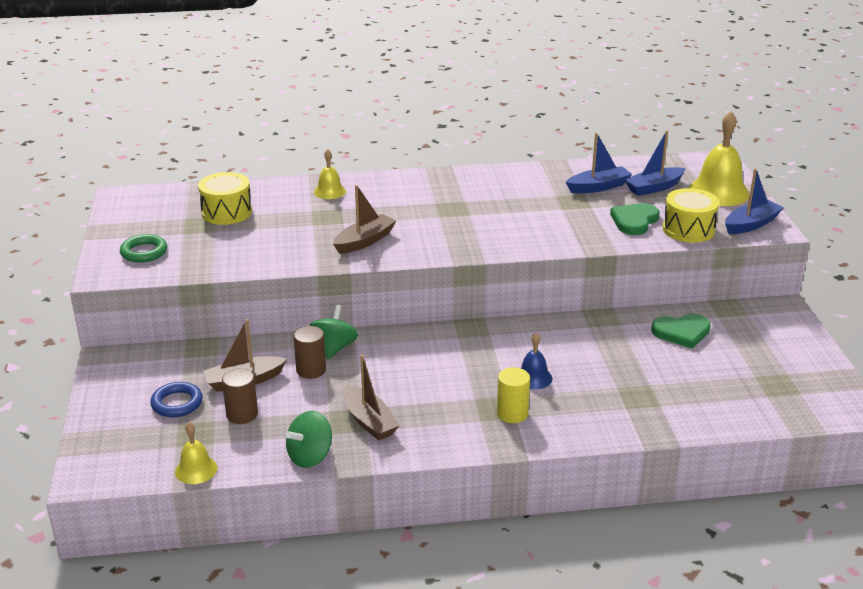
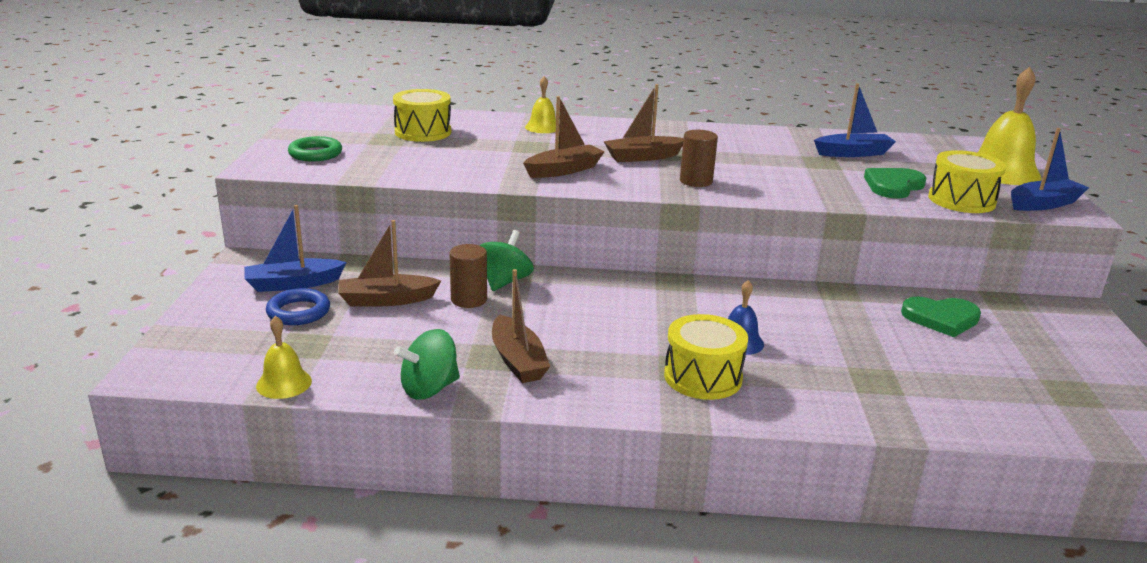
camera: 10 degrees right, 5 degrees down
(242, 414) = (367, 333): brown cylinder -> brown cylinder (696, 181)
(426, 216) = (643, 157): none -> brown boat
(512, 414) = (703, 377): yellow cylinder -> yellow drum
(654, 188) = (921, 160): blue boat -> blue boat (293, 284)

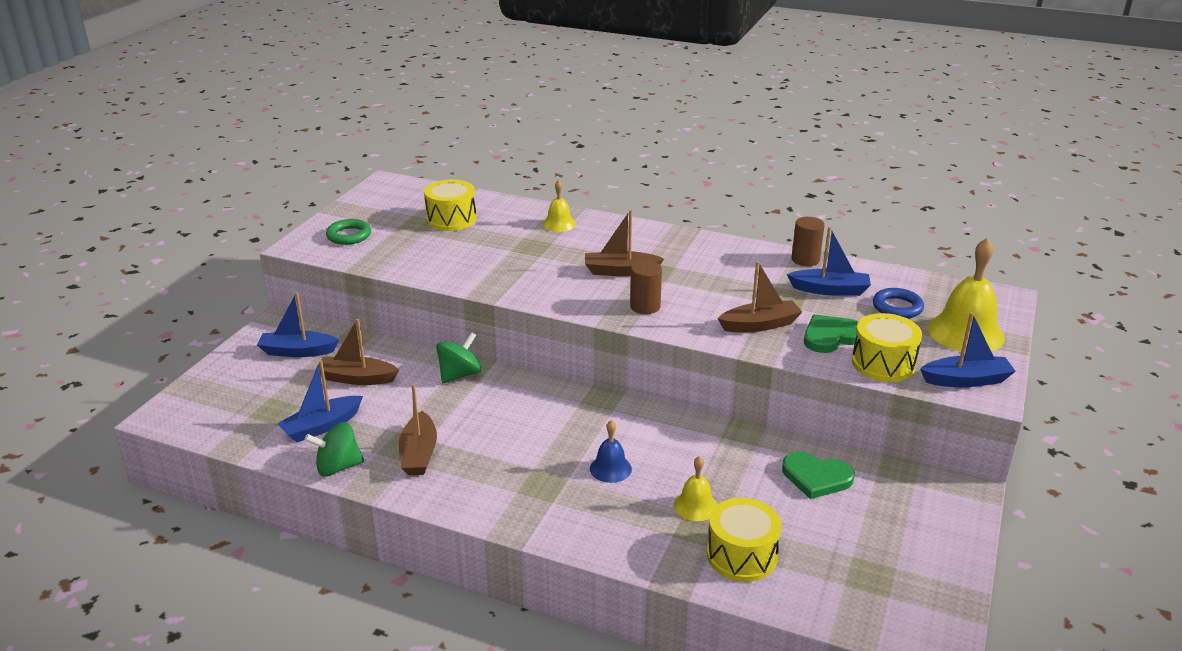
camera: 20 degrees right, 5 degrees up
(284, 383) = (241, 443): yellow bell -> yellow bell (695, 506)
(298, 312) = (287, 379): blue ring -> blue ring (897, 307)
(378, 351) = (322, 426): none -> blue boat
(469, 299) = (419, 388): brown cylinder -> brown cylinder (805, 260)
(564, 170) = (538, 279): brown boat -> brown boat (759, 325)
(703, 377) = (553, 497): yellow drum -> yellow drum (741, 555)

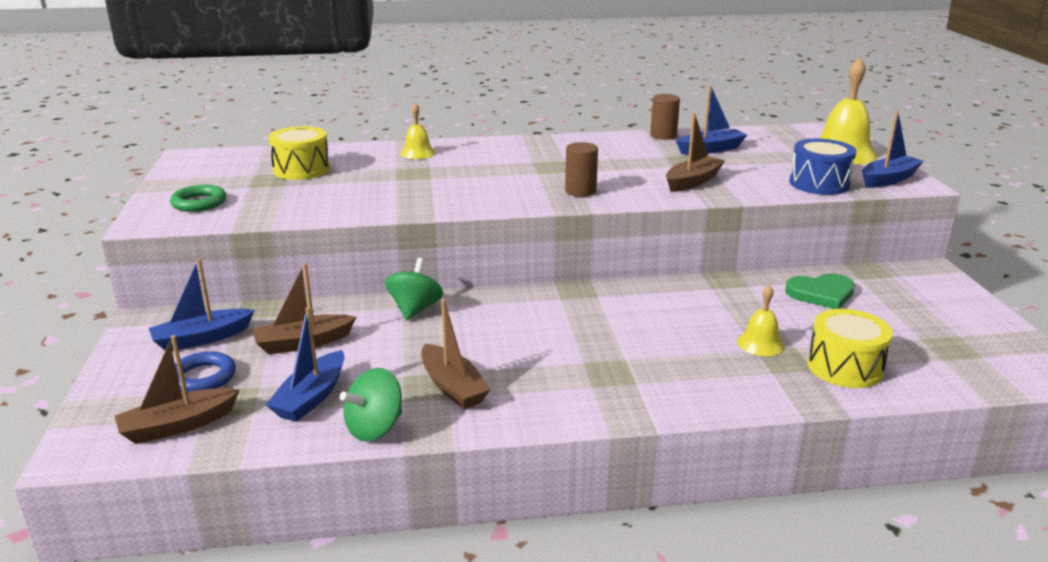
camera: 30 degrees left, 5 degrees down
(610, 468) = (653, 339): blue bell -> none
(620, 271) = (523, 173): brown boat -> brown boat (178, 425)
(831, 336) = (756, 176): green heart -> none
(883, 364) = (819, 184): yellow drum -> blue drum
(897, 307) = (774, 149): blue ring -> blue ring (203, 377)

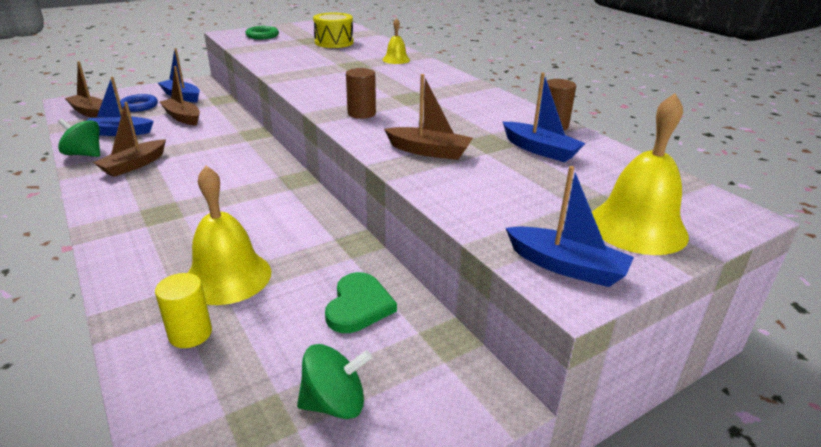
camera: 65 degrees right, 5 degrees up
(415, 309) = (237, 135): green spinning top -> green spinning top (335, 403)
(760, 344) = (227, 277): yellow bell -> yellow bell, size x1.87
(819, 184) = (494, 217): blue drum -> none
(821, 293) = (358, 306): green heart -> green heart turned 135 degrees counterclockwise
(844, 367) = (190, 334): yellow drum -> yellow cylinder

